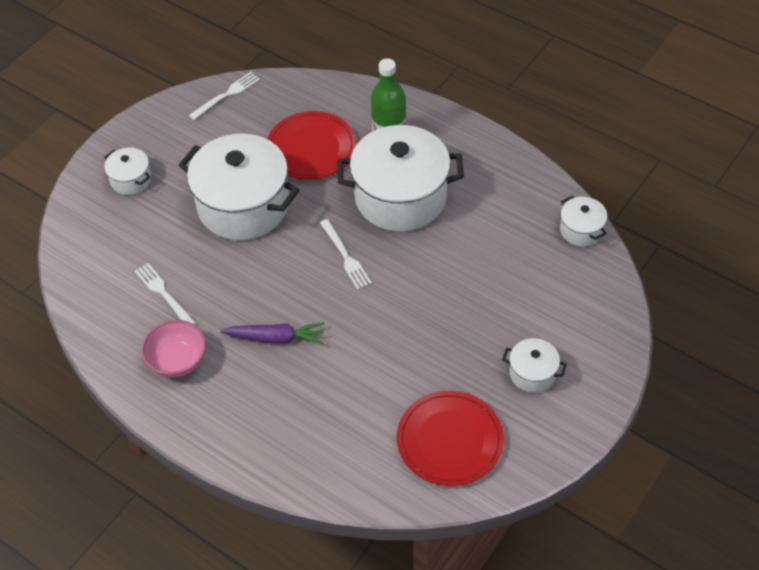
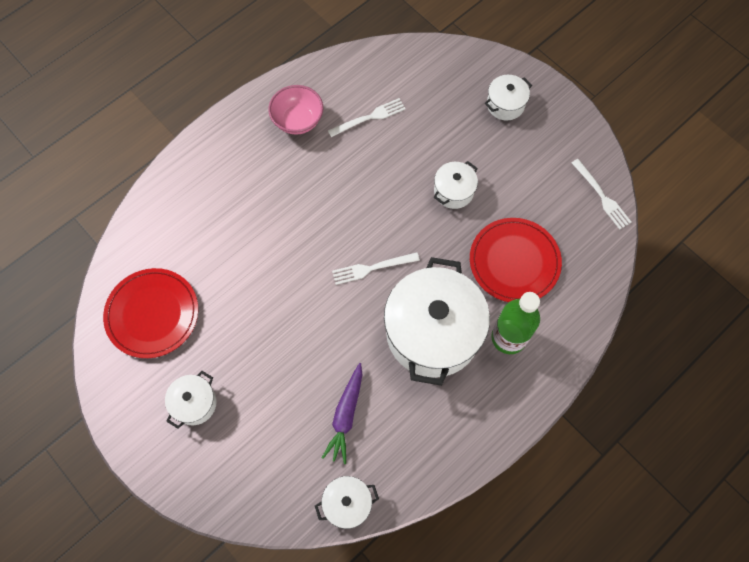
camera: 100 degrees right, 15 degrees up
(243, 206) = (453, 191): white pot -> white pot, size x0.46
(275, 338) = (298, 196): purple carrot -> purple carrot (346, 415)

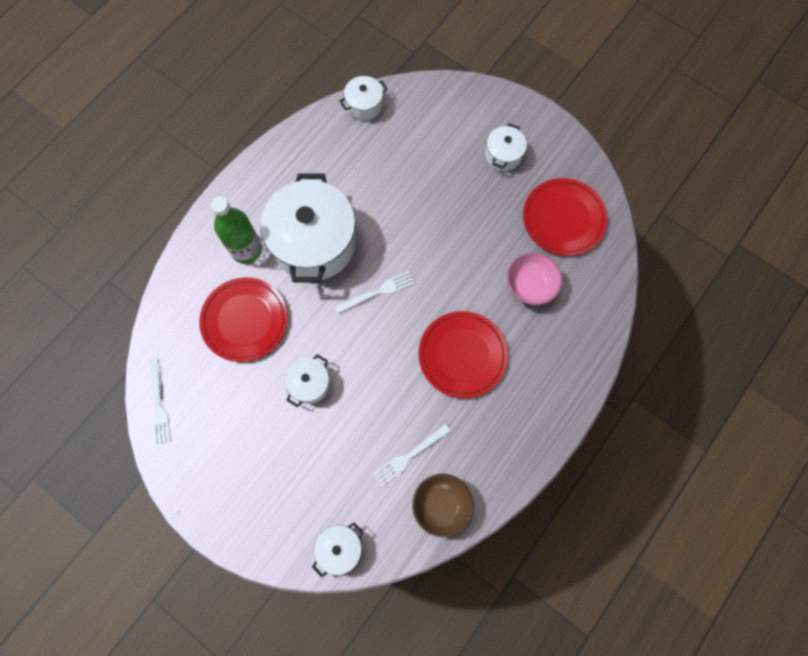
camera: 170 degrees right, 5 degrees up
(298, 120) = (485, 438): pink bowl -> pink bowl (530, 286)
(300, 193) = (462, 355): none -> red plate
(346, 415) = (377, 166): purple carrot -> none
(349, 77) = (441, 505): none -> brown bowl
(505, 104) = (263, 499): white pot -> white pot (340, 548)
(602, 196) = (159, 404): white fork -> white fork turned 150 degrees counterclockwise

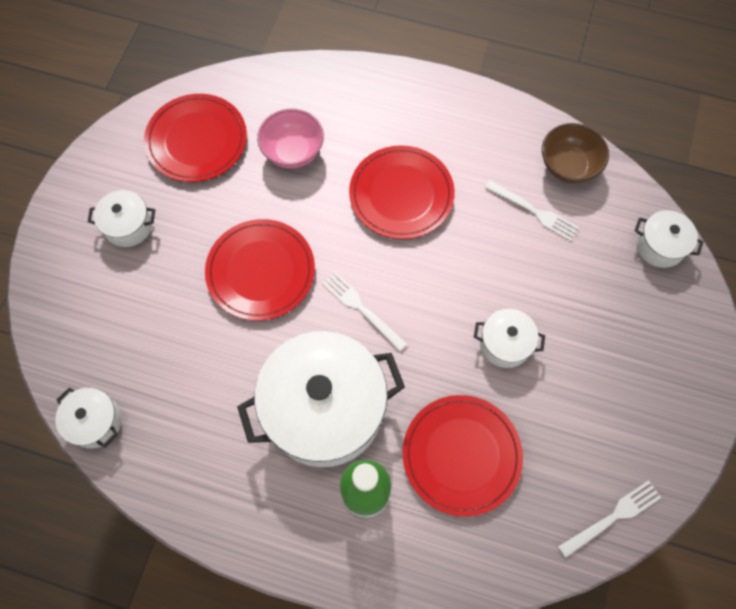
camera: 110 degrees left, 5 degrees down
(434, 232) = (261, 271): none -> red plate

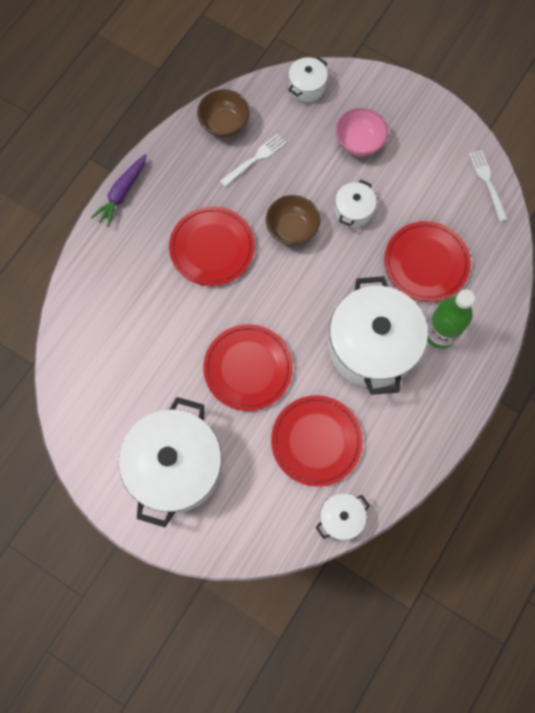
camera: 75 degrees left, 5 degrees up
(128, 226) = (176, 466): white pot -> white pot, size x2.18
(197, 140) = (110, 395): red plate -> red plate (316, 441)
(293, 151) = (146, 320): pink bowl -> pink bowl (359, 142)
(361, 308) = (300, 301): white fork -> none
(439, 87) = (122, 193): none -> purple carrot
(454, 276) = (292, 229): none -> brown bowl

